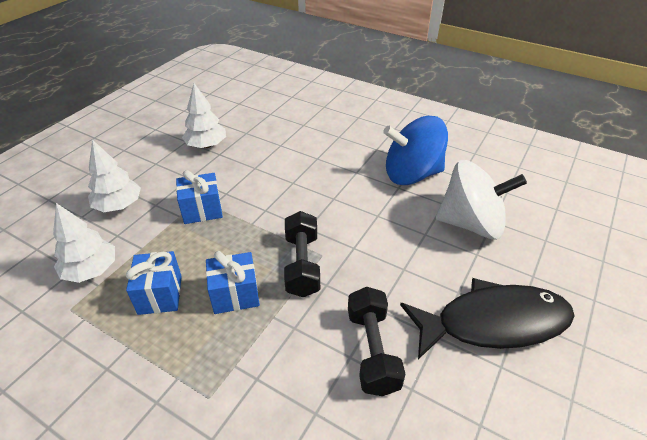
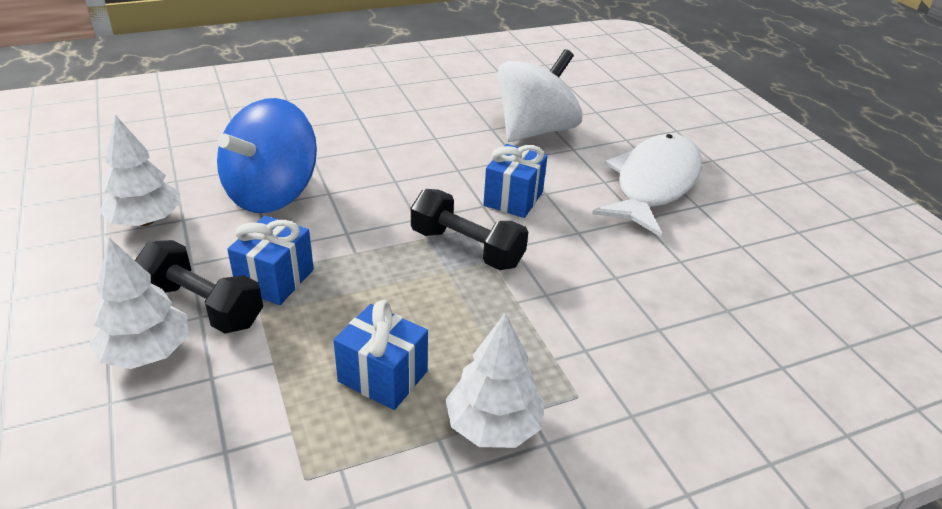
camera: 55 degrees left, 5 degrees down
(91, 270) = (252, 429): white tree -> white tree (493, 426)
(235, 295) = (455, 314): blue gift -> blue gift (513, 199)
(372, 350) = (621, 260): black dumbbell -> black dumbbell (203, 306)
(411, 174) = (428, 121): blue spinning top -> blue spinning top (272, 193)
(493, 323) = (653, 184): black fish -> white fish

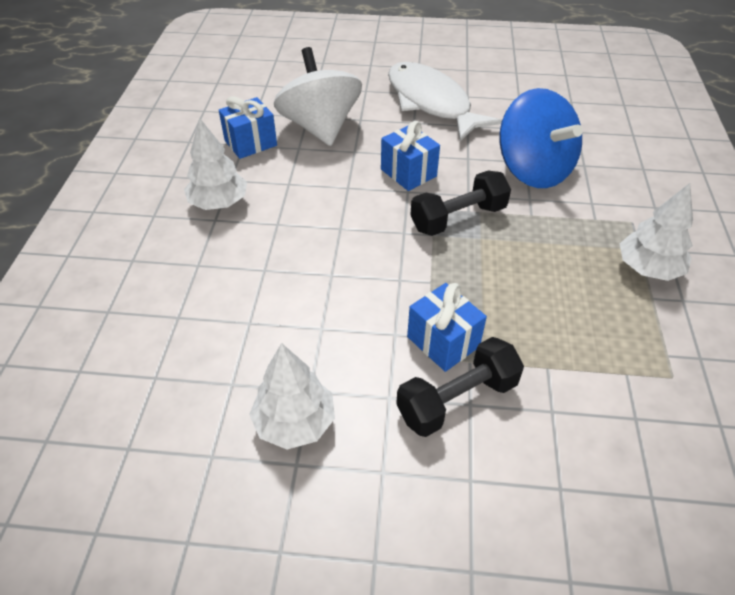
camera: 60 degrees left, 10 degrees up
(147, 352) = (505, 452): white tree -> white tree (219, 203)
(272, 193) = (308, 313): blue spinning top -> blue spinning top (533, 170)
(383, 376) = (585, 308): blue gift -> blue gift (250, 143)

